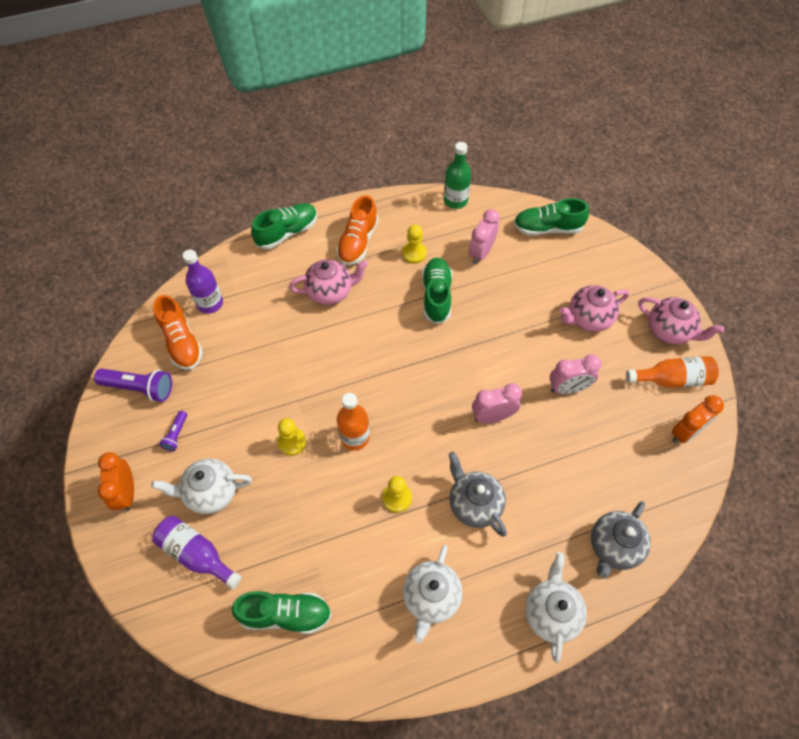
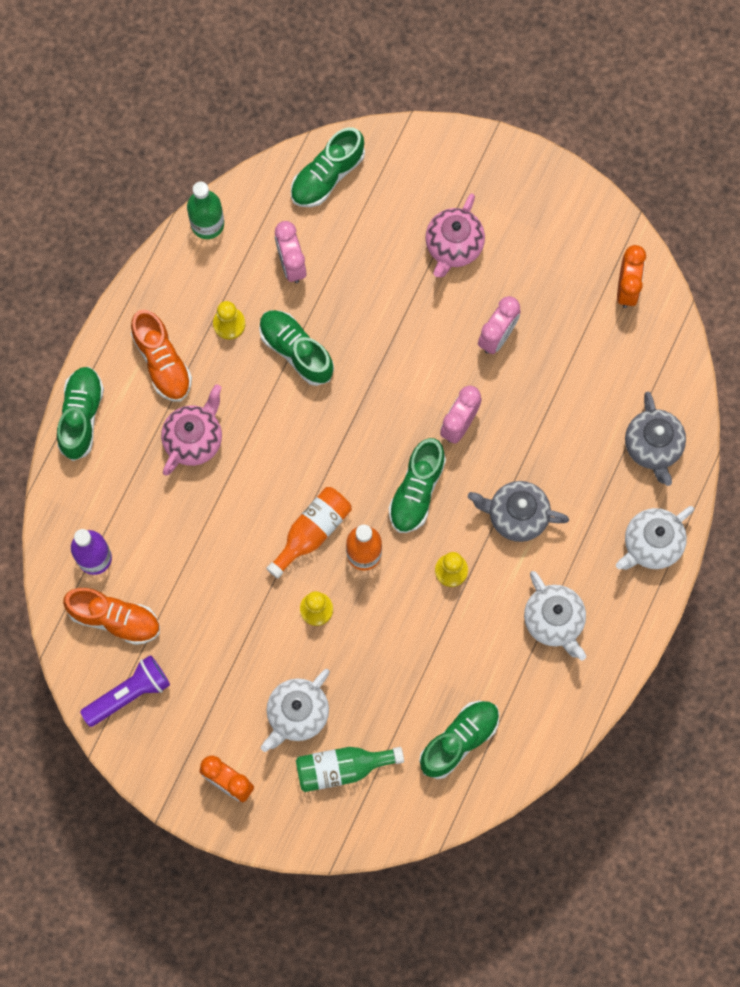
camera: 45 degrees left, 15 degrees up
(176, 434) = (211, 699): purple flashlight -> none
(197, 554) = (342, 768): purple bottle -> green bottle
(425, 431) = (416, 491): none -> green shoe
(551, 612) = (651, 544): white teapot -> white teapot turned 90 degrees counterclockwise
(669, 331) = (534, 193): pink teapot -> none
(672, 379) = (576, 243): orange bottle -> orange bottle (312, 532)

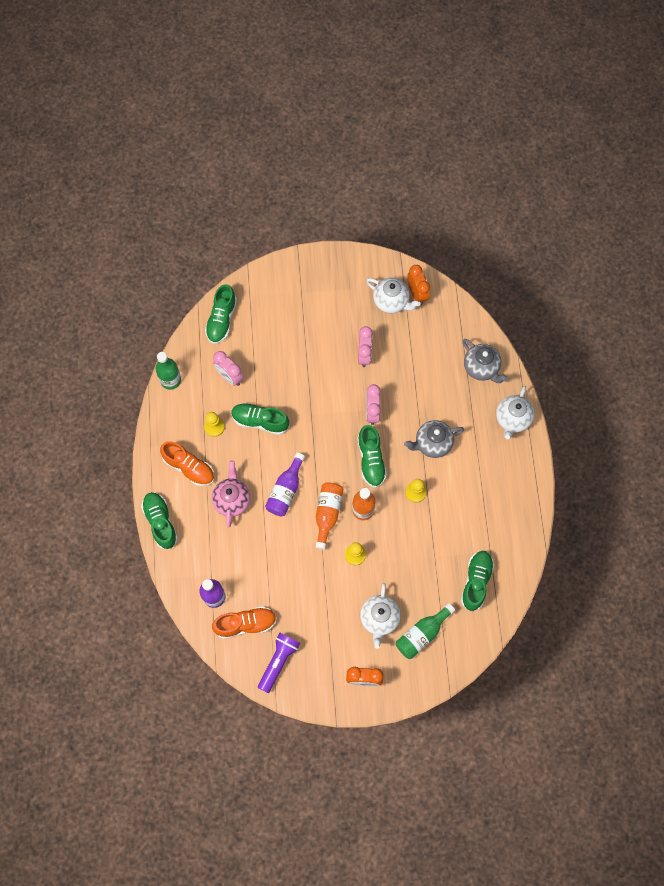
camera: 30 degrees left, 5 degrees down
(274, 467) = (285, 491): none -> purple bottle
(453, 247) = (312, 321): pink teapot -> none
(554, 621) = (487, 488): white teapot -> white teapot (391, 302)

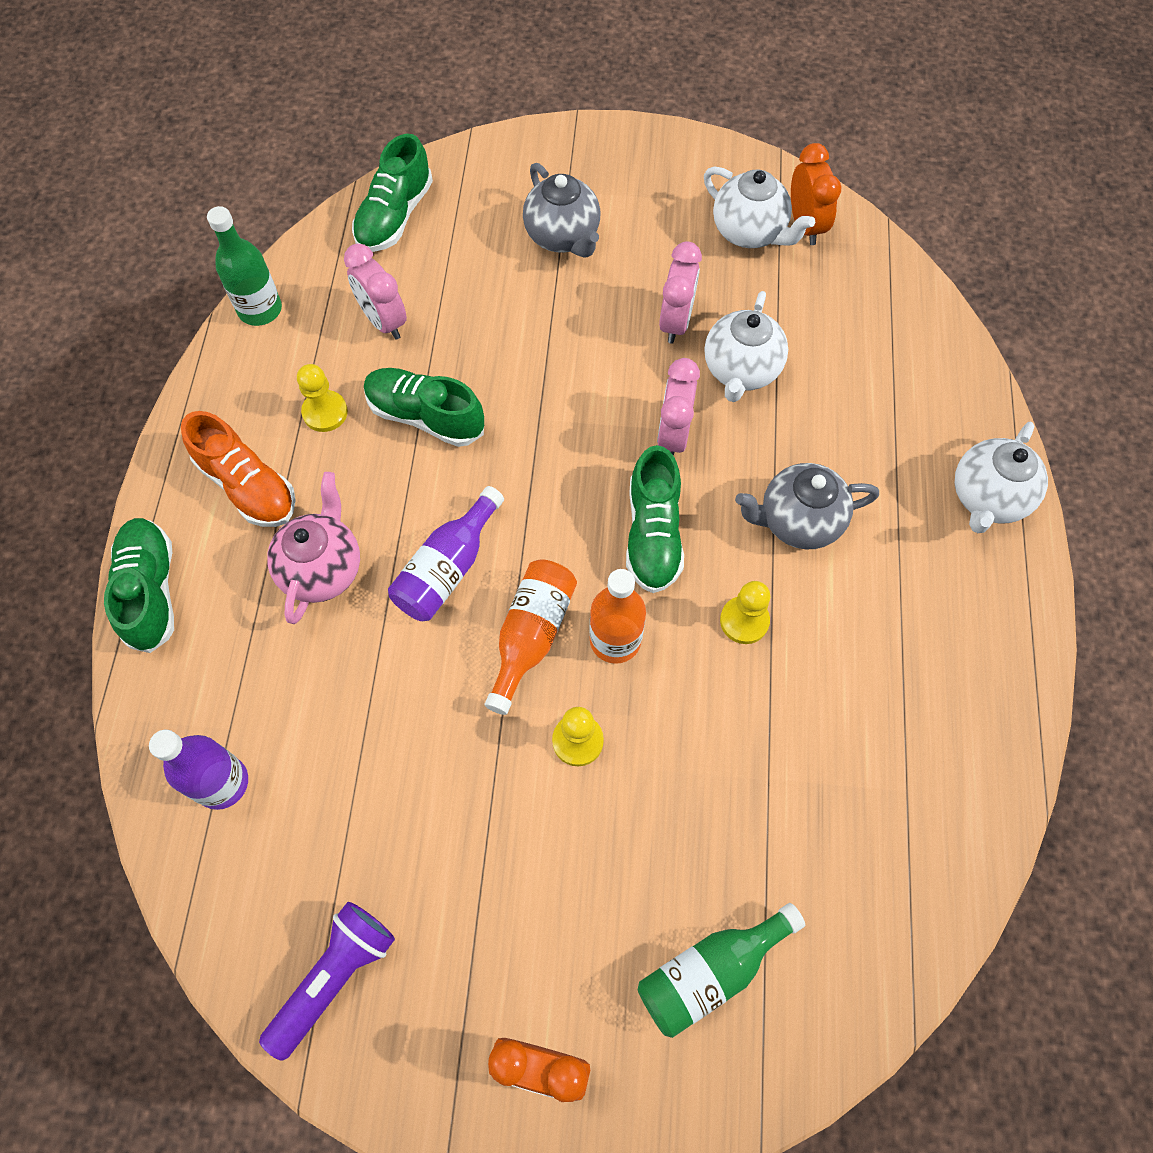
camera: 10 degrees right, 5 degrees down
(245, 624) = (278, 864): orange shoe -> none
(379, 619) = (608, 910): white teapot -> white teapot (740, 370)
(476, 582) = (864, 859): green shoe -> none
(481, 368) = (927, 384): grey teapot -> grey teapot (563, 237)

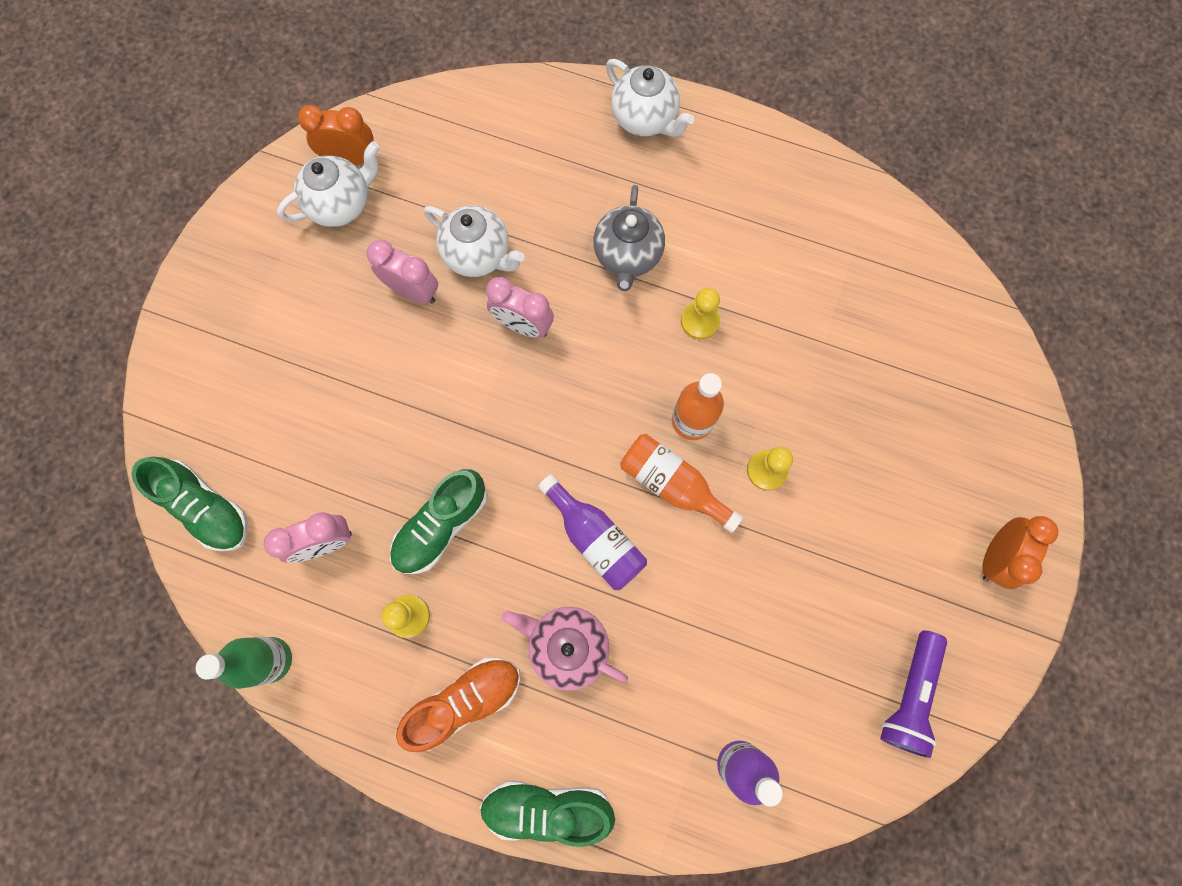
camera: 75 degrees left, 10 degrees up
(334, 977) = (909, 695): purple flashlight -> purple flashlight turned 120 degrees counterclockwise
(563, 237) = (288, 360): grey teapot -> none
(653, 534) = (609, 367): green shoe -> none
(710, 971) = (950, 424): green bottle -> none

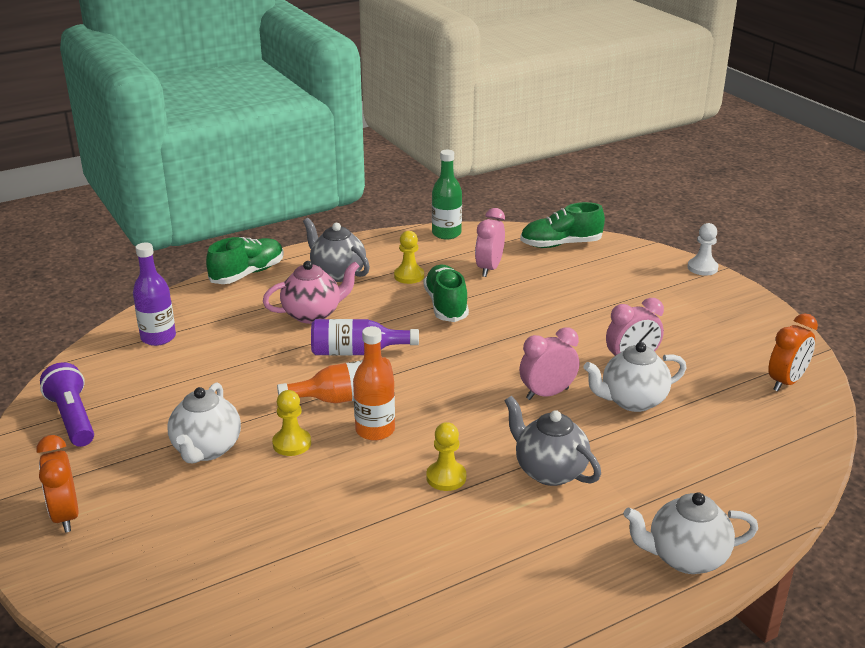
camera: 130 degrees right, 45 degrees down
(162, 331) = (702, 268): none -> white pawn
(341, 204) = (743, 362): white teapot -> white teapot (206, 449)
(465, 701) = (337, 273): orange shoe -> grey teapot

